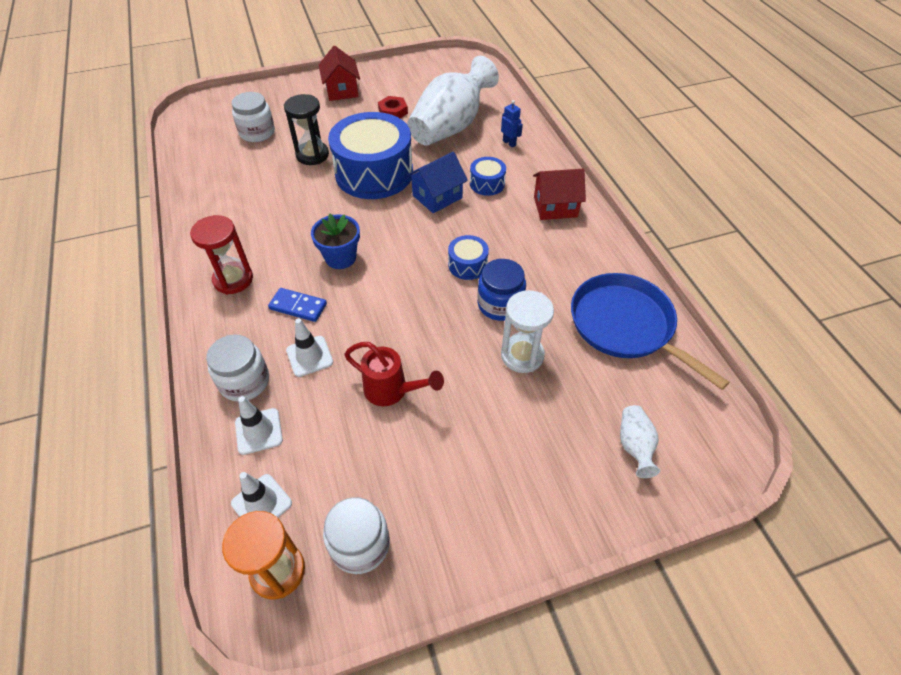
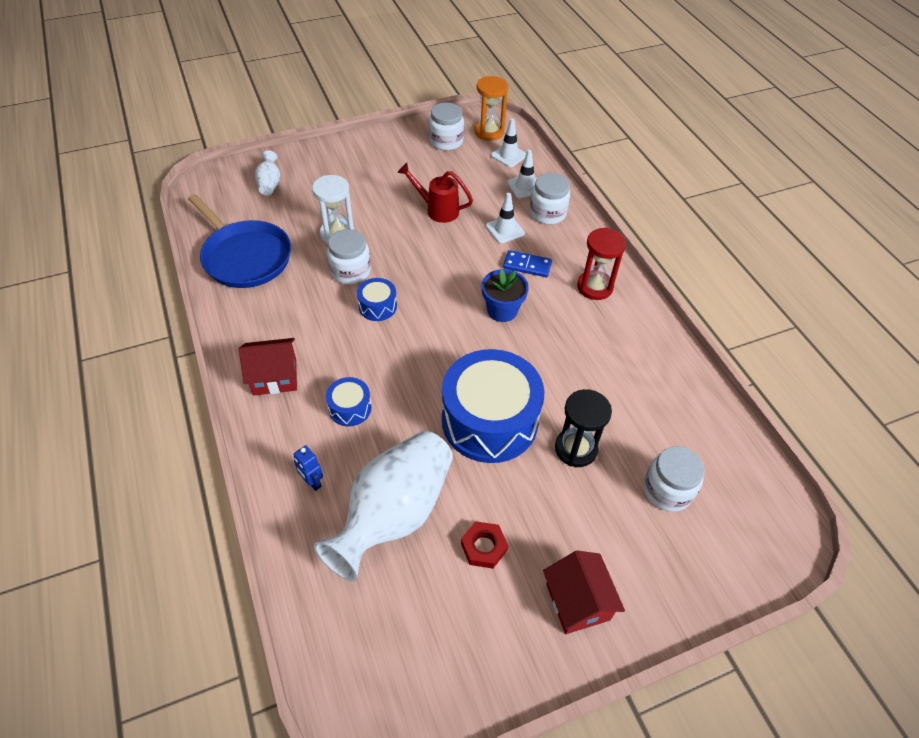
camera: 175 degrees right, 0 degrees up
(437, 197) = (410, 387): blue house -> none
(500, 304) = (350, 271): blue jar -> white jar

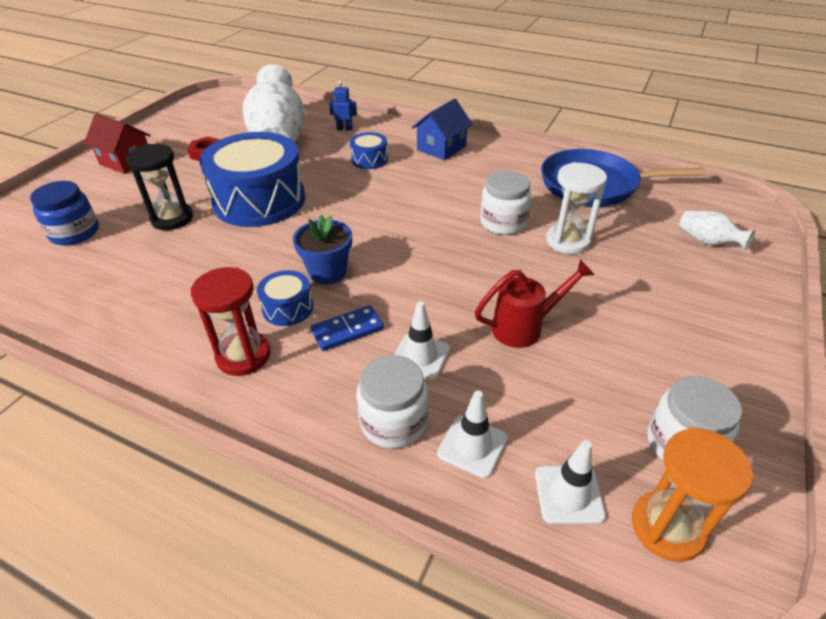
camera: 140 degrees right, 10 degrees down
(275, 377) = (441, 148): red house -> blue house
(377, 306) = (440, 214): blue drum -> blue drum (288, 308)
(667, 490) = (75, 233): white jar -> blue jar

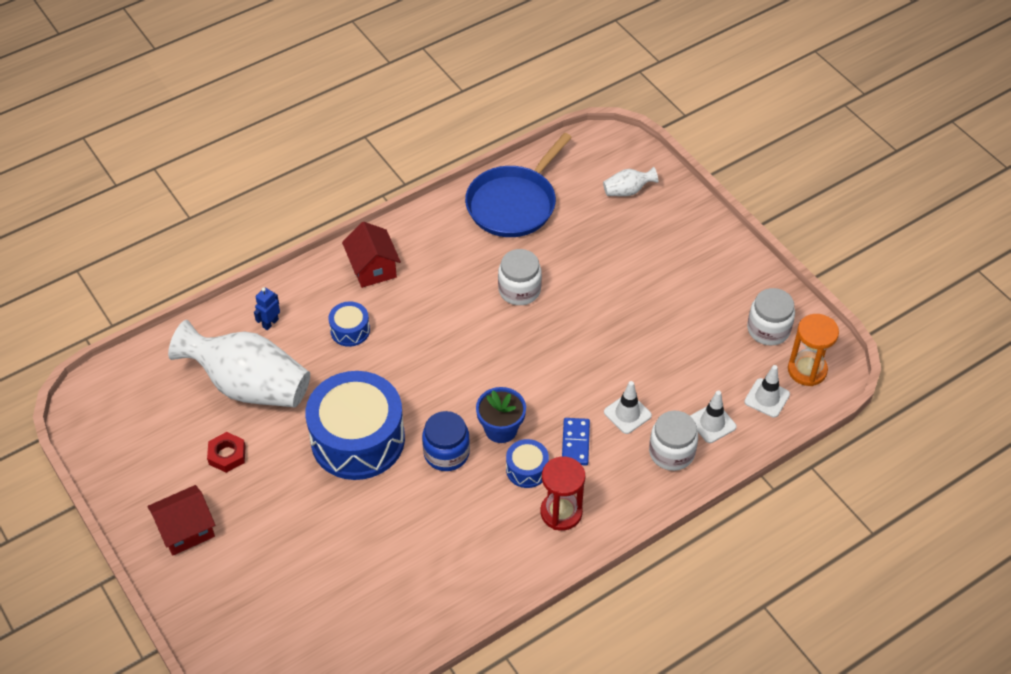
camera: 60 degrees left, 10 degrees up
(75, 233) = (305, 596): blue jar -> blue jar (446, 453)
(172, 219) = (338, 514): black hourglass -> none
(441, 148) = (373, 268): blue house -> red house
(525, 327) = (639, 344): red watering can -> none
(568, 241) = (570, 266): white hourglass -> none

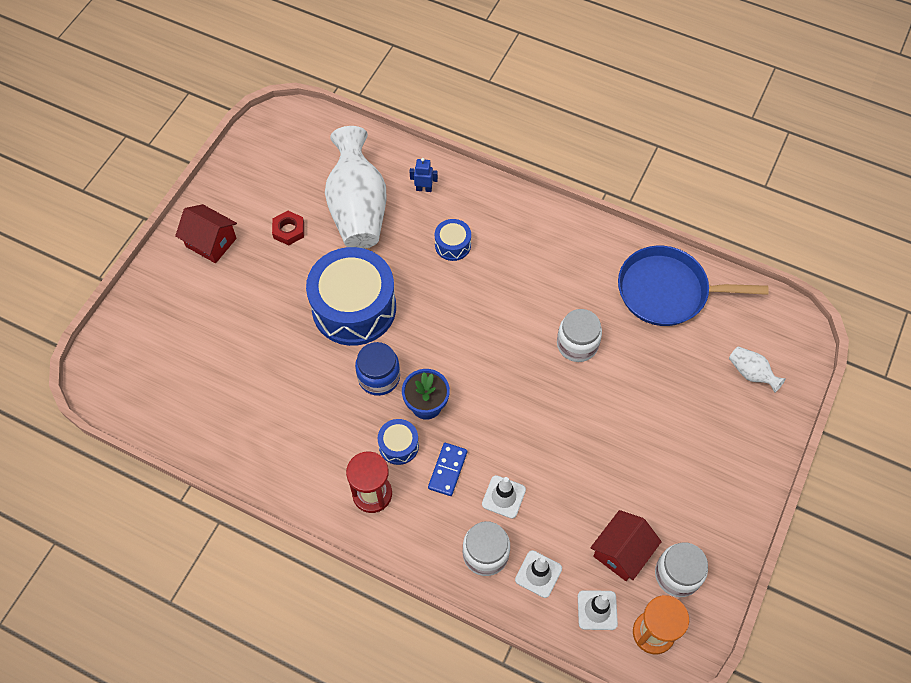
camera: 60 degrees right, 10 degrees up
(373, 268) = (524, 226): red house -> red house (621, 552)
(575, 443) = (448, 470): blue domino -> blue domino turned 45 degrees counterclockwise

